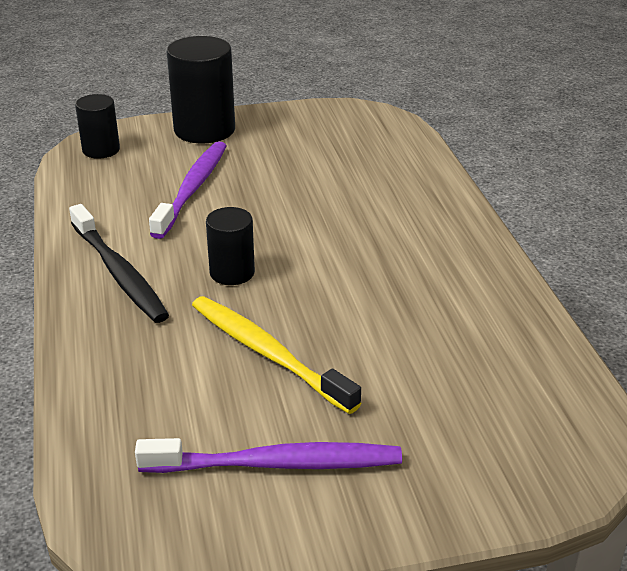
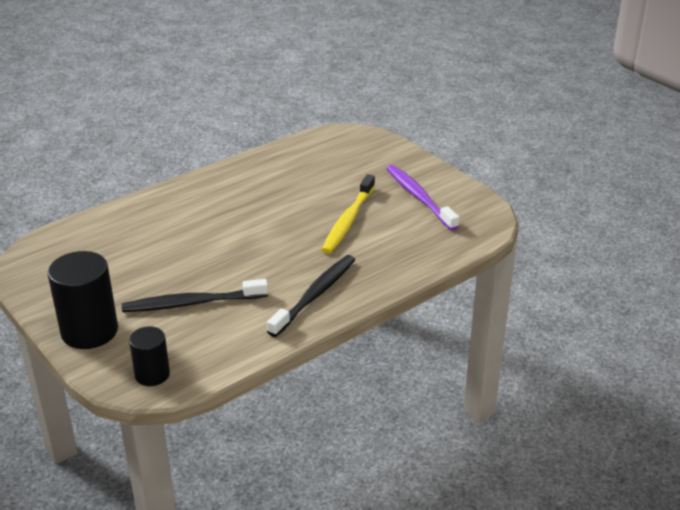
camera: 115 degrees left, 0 degrees up
(192, 189) = (192, 303): purple toothbrush -> black toothbrush
(232, 272) = (284, 253): black cylinder -> none

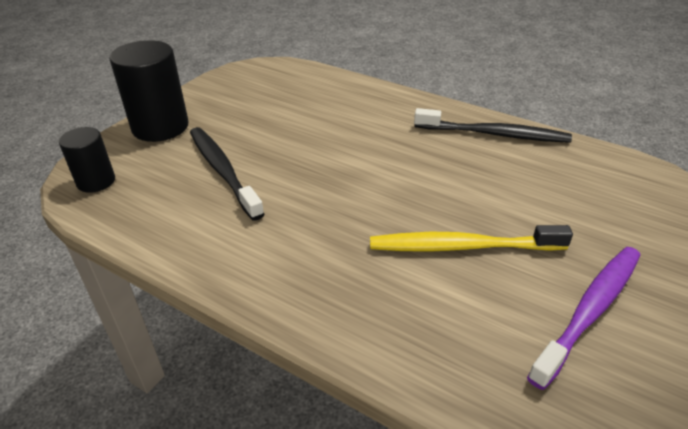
camera: 70 degrees right, 5 degrees up
(315, 295) = (273, 262): black toothbrush -> black toothbrush (494, 134)

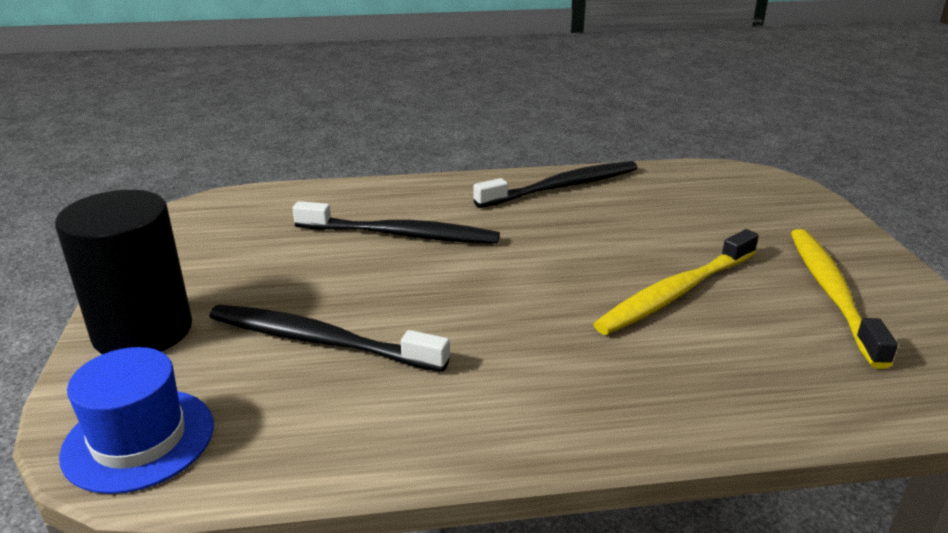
camera: 40 degrees left, 10 degrees down
(96, 181) = (139, 439): black cylinder -> blue hat
(344, 126) = (401, 235): none -> black toothbrush
(590, 311) = (831, 292): purple toothbrush -> yellow toothbrush

